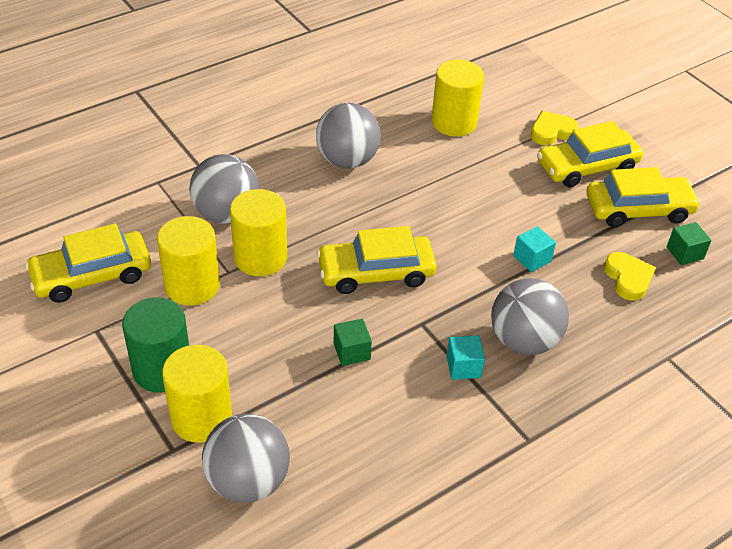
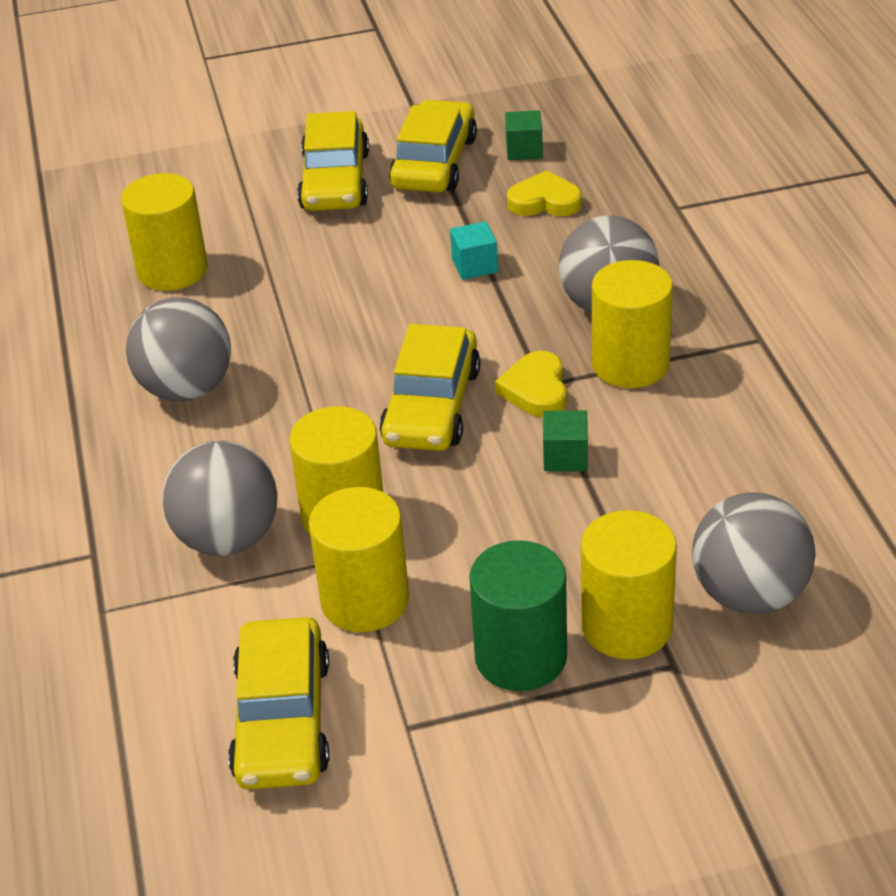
camera: 65 degrees left, 5 degrees down
(463, 367) = (630, 364): turquoise cube -> yellow cylinder
(551, 132) = (250, 191): yellow heart -> yellow heart (536, 390)

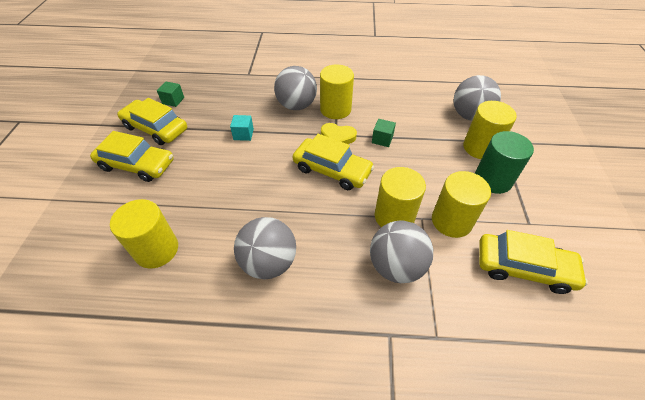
camera: 75 degrees left, 10 degrees up
(544, 201) = (215, 104): yellow heart -> none

